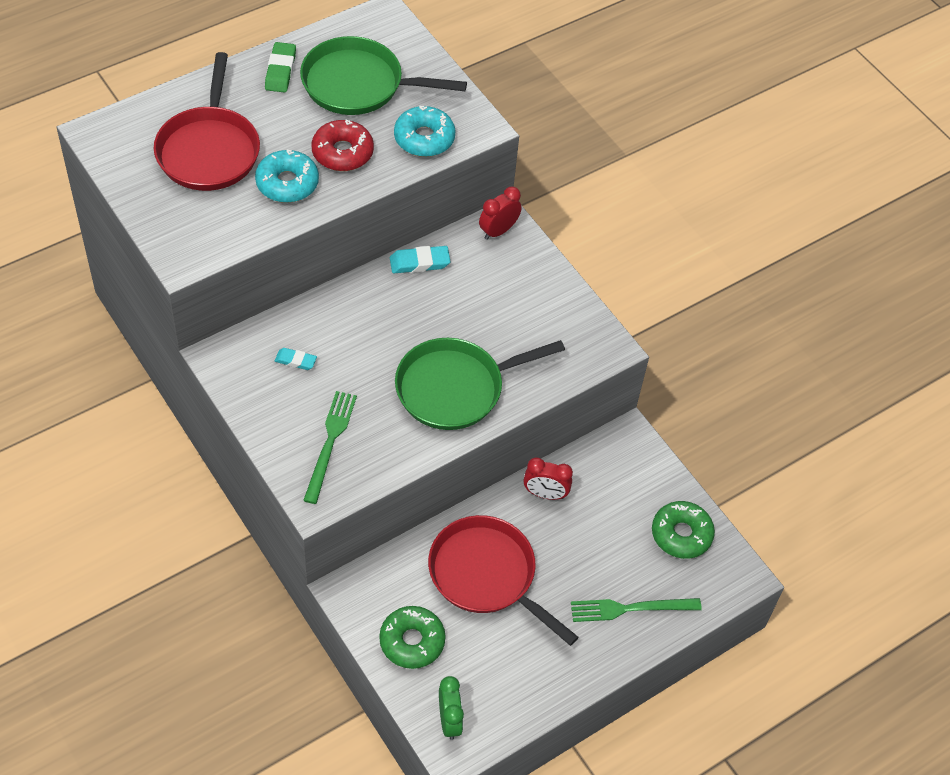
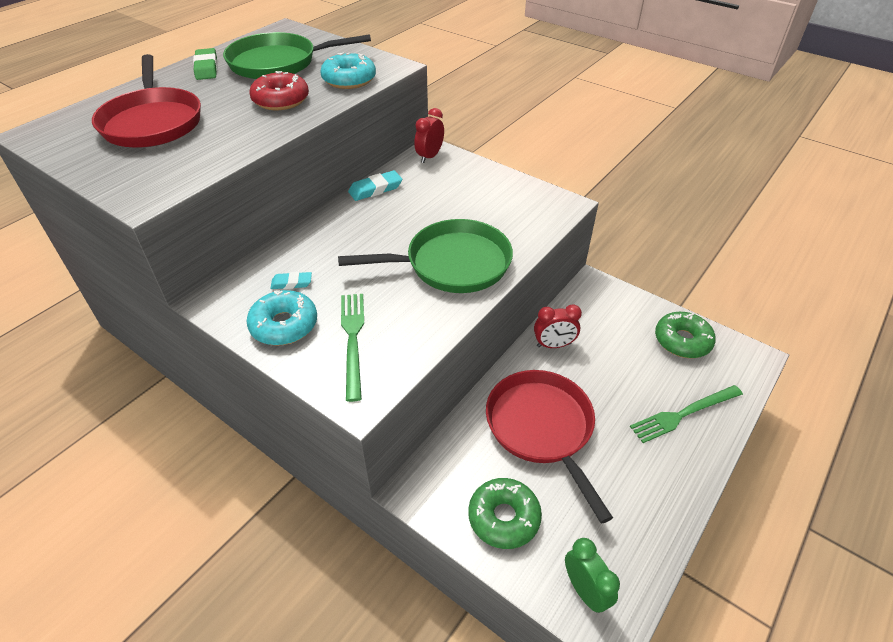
camera: 15 degrees left, 10 degrees down
(287, 183) = (236, 127): turquoise donut -> turquoise donut (284, 325)
(455, 388) = (452, 264): green pan -> green pan turned 150 degrees counterclockwise
(487, 575) = (542, 428): red pan -> red pan turned 45 degrees clockwise

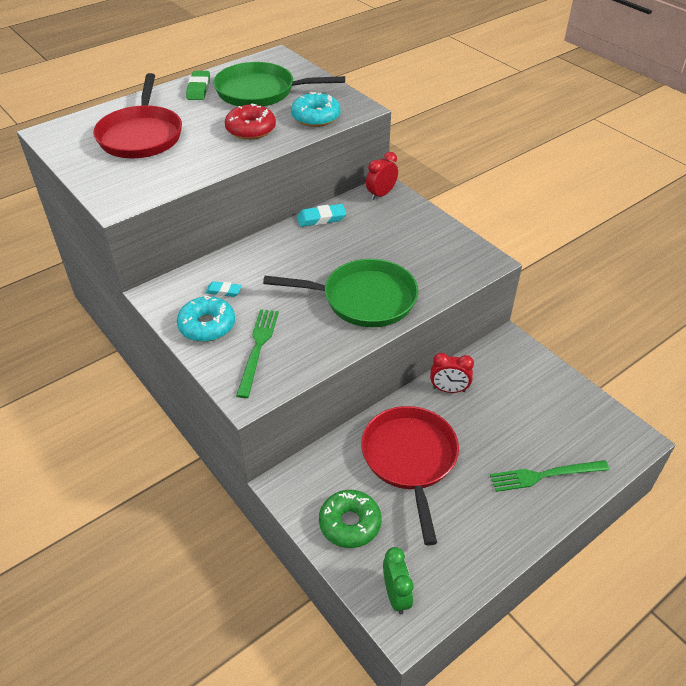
camera: 15 degrees right, 0 degrees up
(682, 341) = (573, 410): green donut -> none

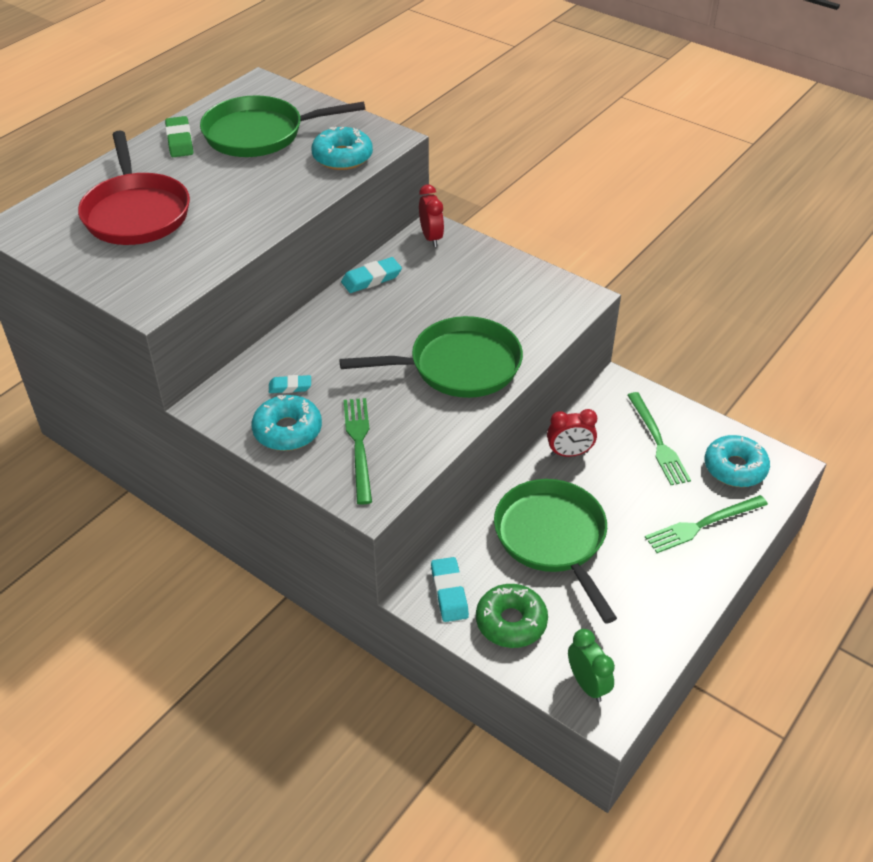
camera: 15 degrees left, 0 degrees up
(251, 129) = (270, 184): red donut -> none
(308, 486) = (449, 592): none -> turquoise eraser
(381, 194) = (431, 238): red clock -> red clock turned 135 degrees clockwise
(410, 459) = (553, 539): red pan -> green pan
(528, 395) = (657, 441): none -> green fork
(589, 431) = (735, 468): none -> turquoise donut

